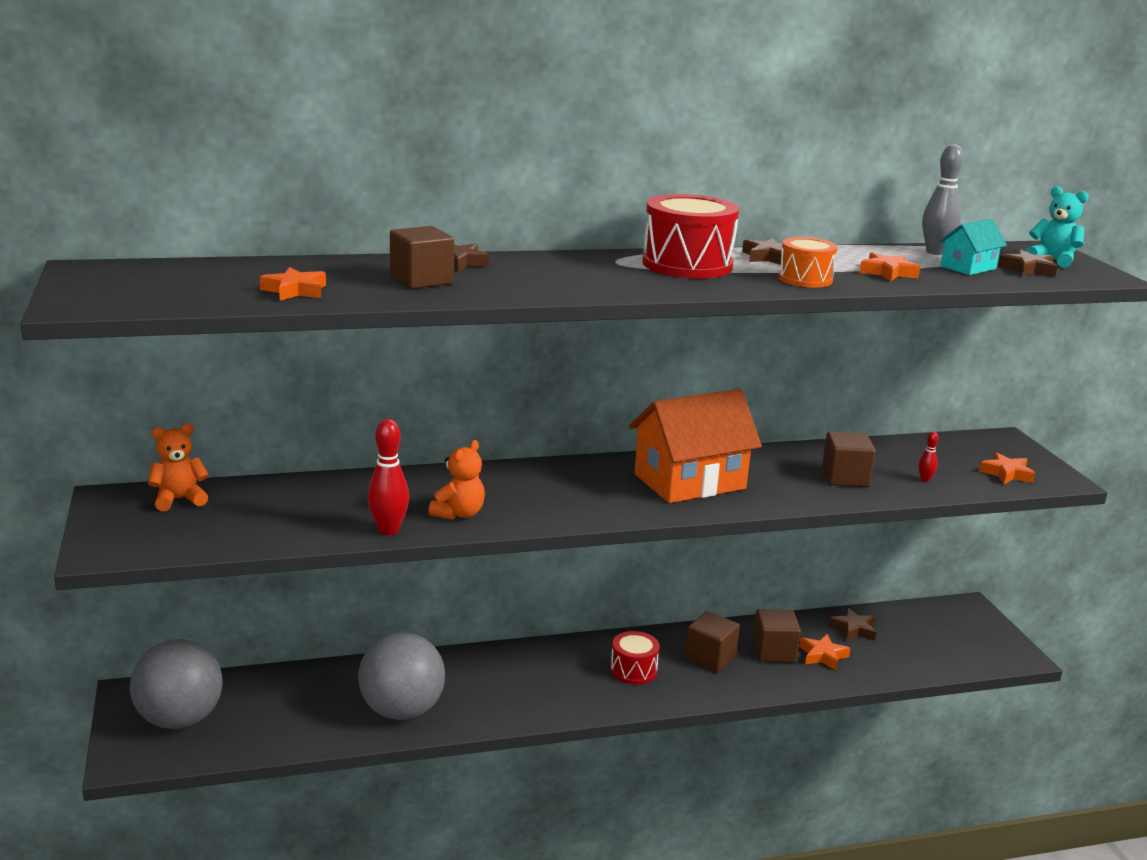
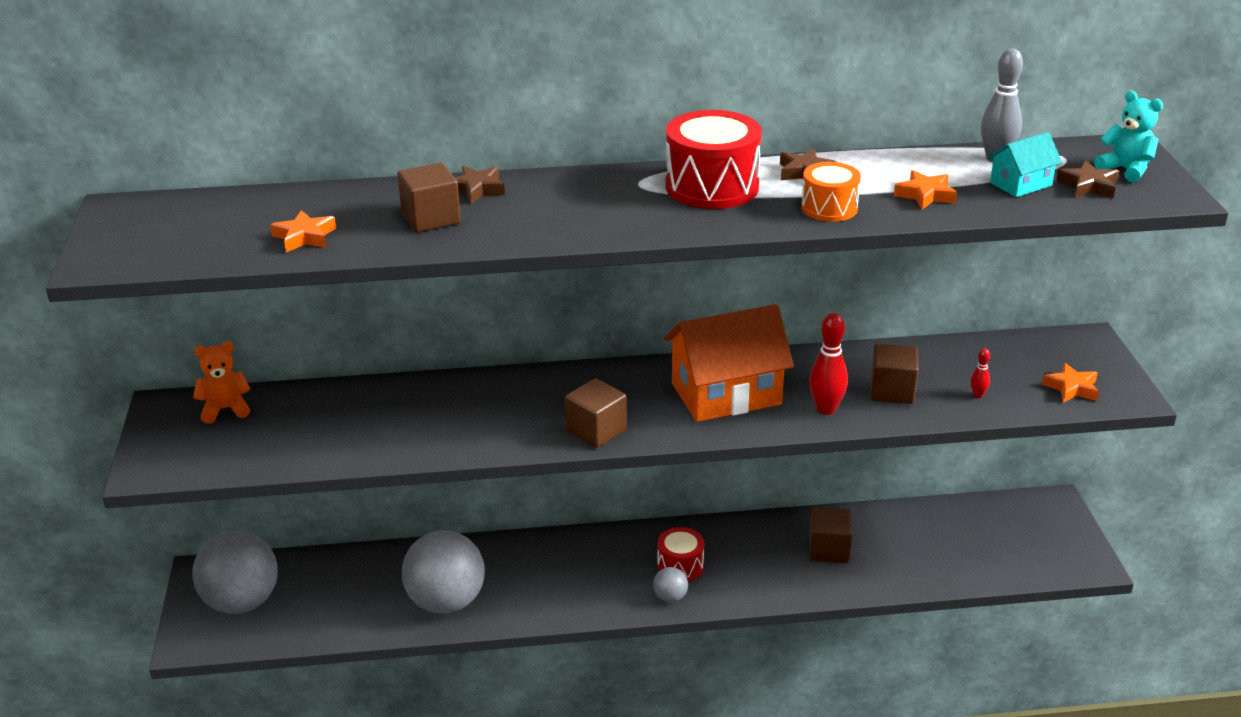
camera: 10 degrees right, 10 degrees up
(388, 530) = (412, 450): red bowling pin -> red bowling pin (826, 409)
(459, 514) = (484, 431): orange teddy bear -> none
(631, 698) = (670, 597): none -> grey ball
(710, 657) = (761, 554): brown cube -> brown cube (596, 430)
(823, 656) = (879, 556): orange star -> none
(853, 629) = (920, 526): brown star -> none

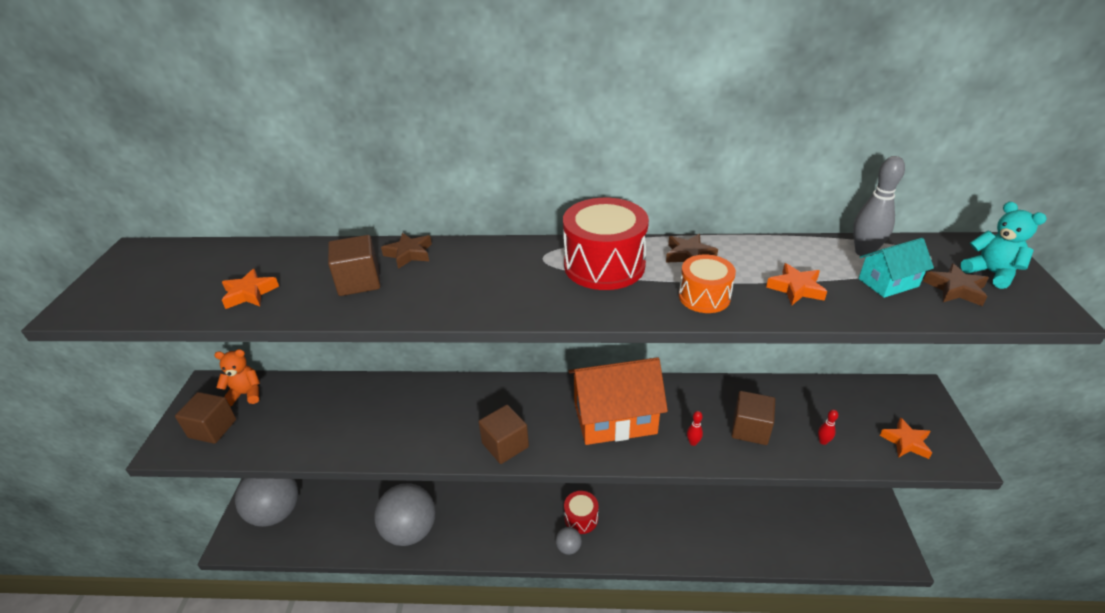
camera: 10 degrees right, 5 degrees up
(826, 409) = (693, 442): red bowling pin -> red bowling pin, size x0.50
(829, 550) = (693, 517): brown cube -> brown cube (212, 428)

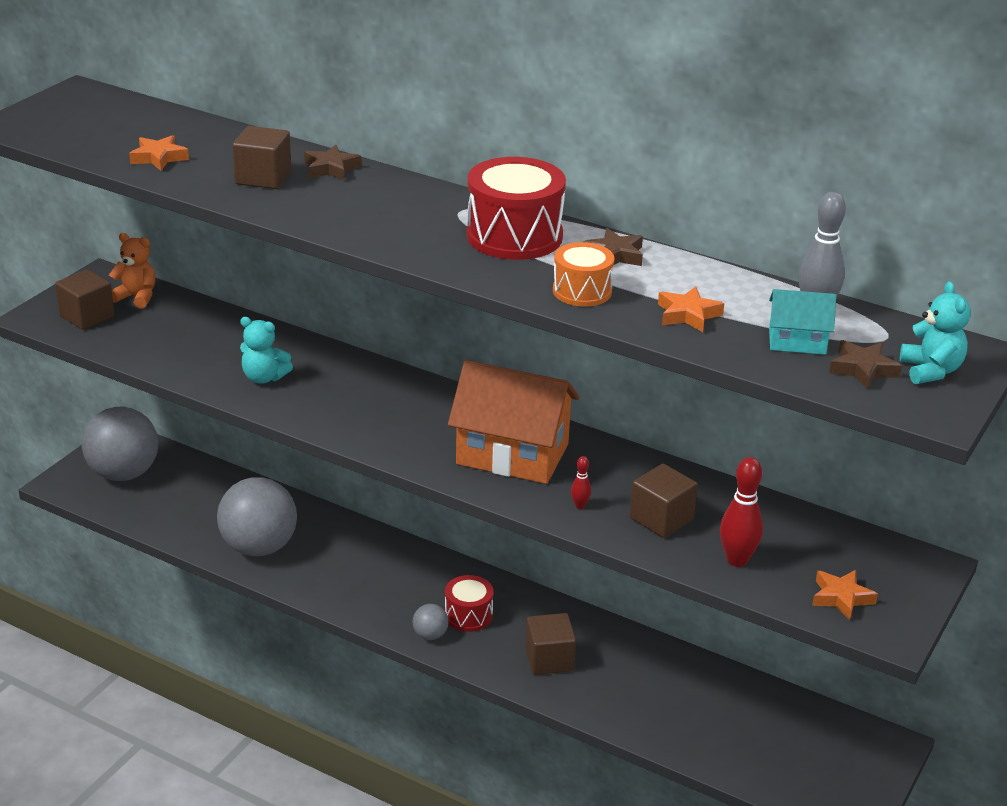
camera: 25 degrees right, 5 degrees down
(392, 428) = (264, 378): none -> turquoise teddy bear
(505, 445) = (369, 433): brown cube -> brown cube (549, 659)
(823, 441) = (737, 560): red bowling pin -> red bowling pin, size x2.00

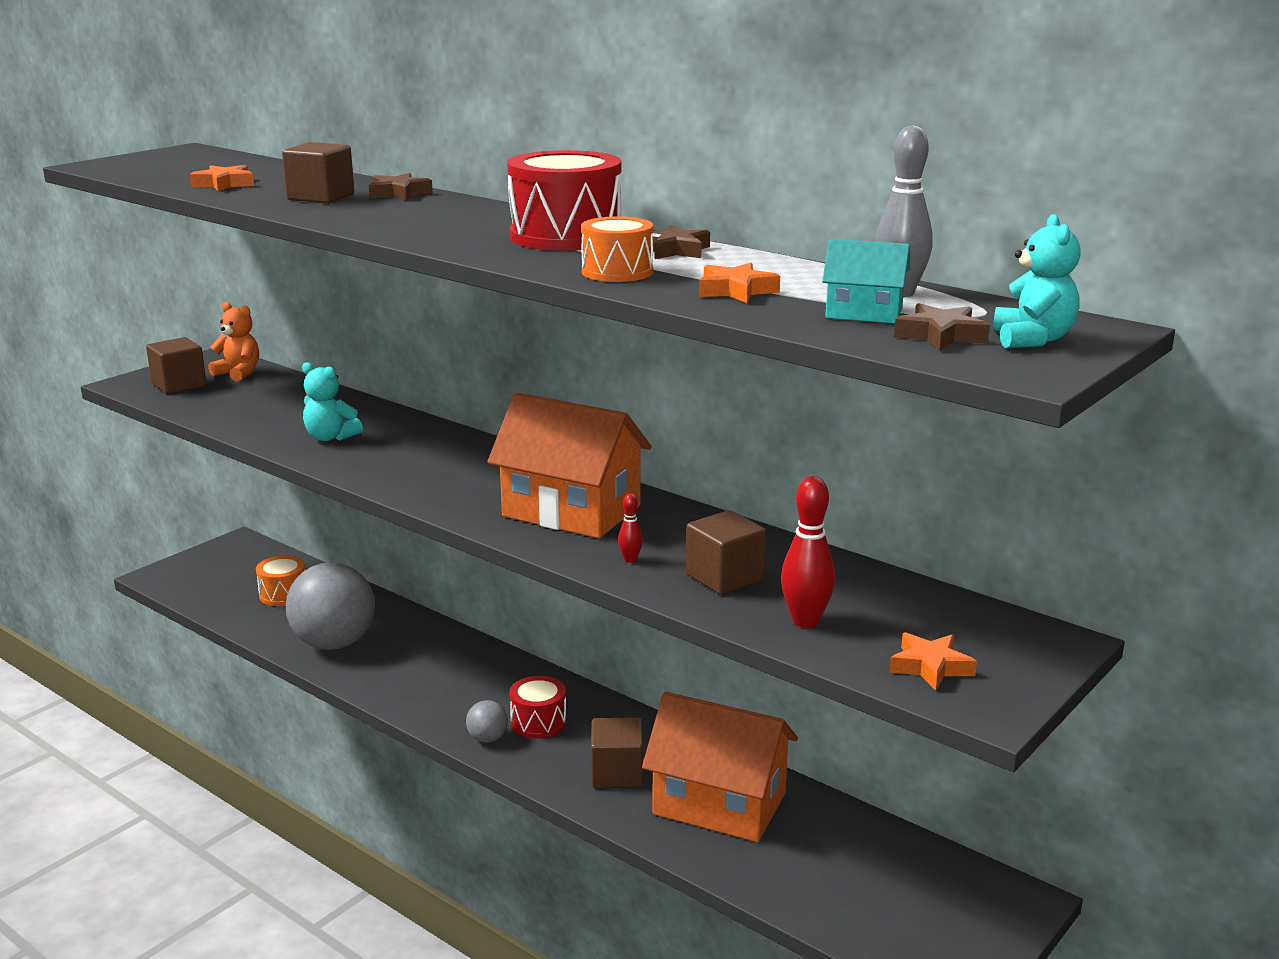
camera: 10 degrees right, 10 degrees down
(123, 473) = (225, 571): grey ball -> none
(190, 496) = (283, 594): none -> orange drum
(640, 681) = (719, 804): none -> orange house

